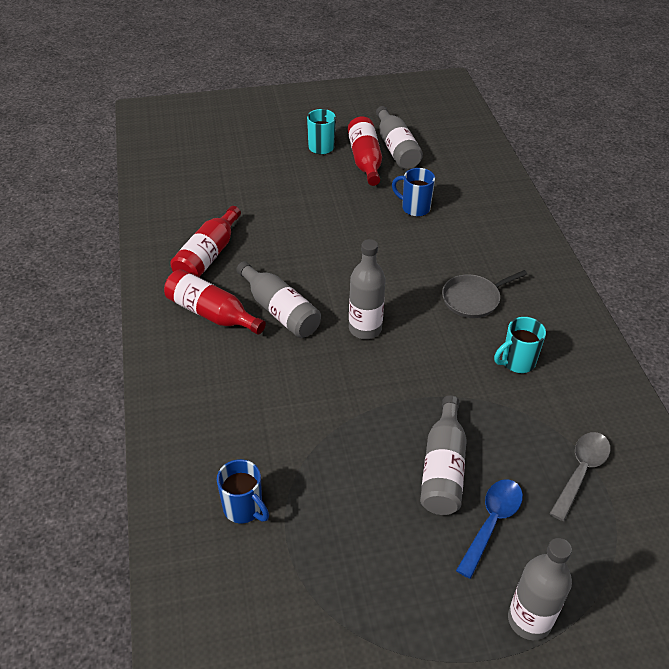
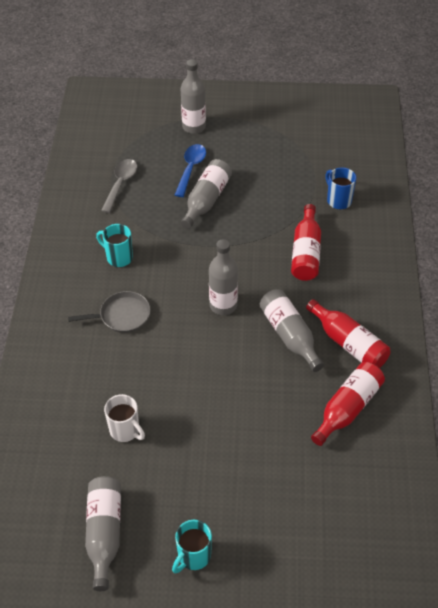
camera: 165 degrees left, 5 degrees up
(365, 160) = (149, 519): red bottle -> red bottle (306, 252)
(414, 208) = (125, 431): blue mug -> white mug
(491, 522) = (191, 169): blue spoon -> blue spoon turned 150 degrees clockwise
(517, 362) = (118, 257): turquoise mug -> turquoise mug turned 135 degrees counterclockwise
(581, 471) = (120, 184): grey spoon -> grey spoon turned 150 degrees clockwise

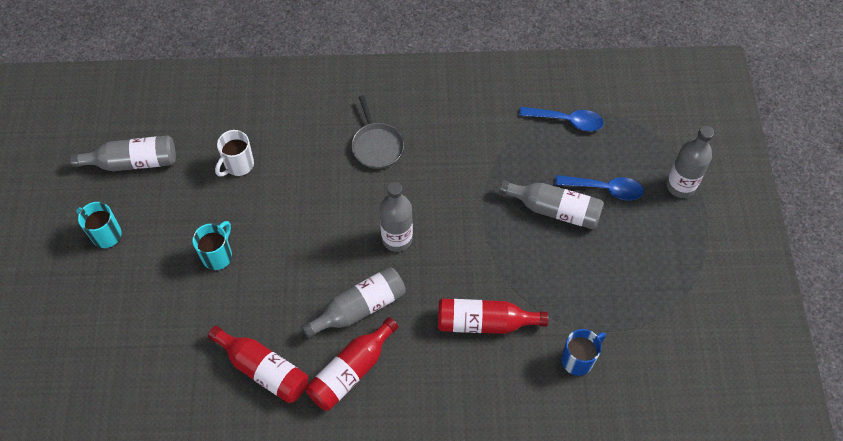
camera: 85 degrees right, 10 degrees up
(118, 257) = (456, 132): turquoise mug -> turquoise mug (218, 255)
(120, 184) = (567, 121): grey spoon -> blue spoon

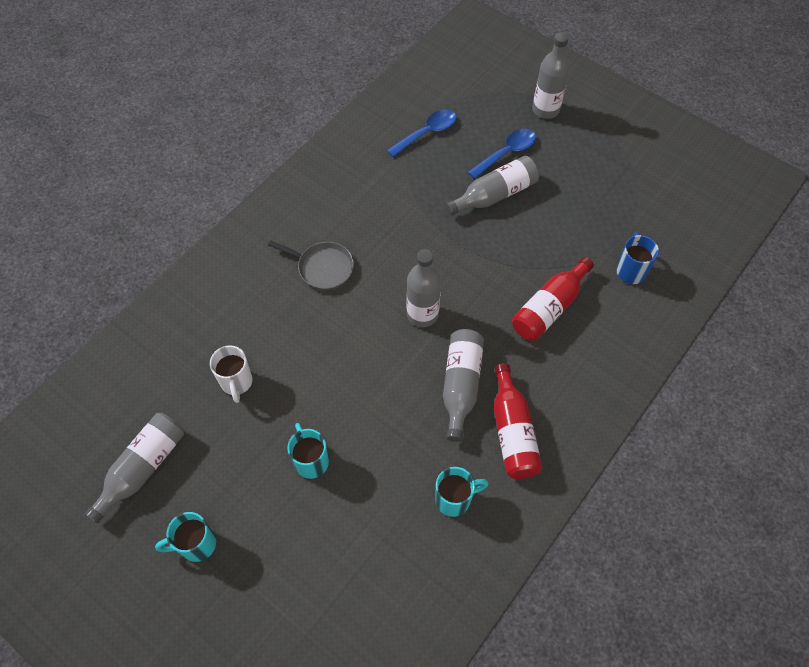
camera: 50 degrees left, 0 degrees up
(263, 369) = (454, 499): red bottle -> turquoise mug

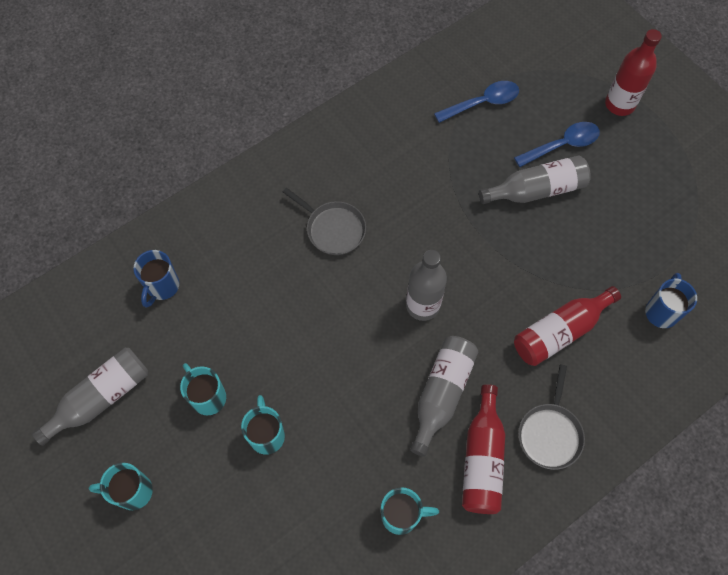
camera: 15 degrees right, 5 degrees up
(176, 354) = (162, 287): none -> blue mug
(236, 382) = (214, 332): white mug -> none
(246, 441) = (208, 397): none -> turquoise mug
(545, 110) = (619, 104): grey bottle -> red bottle
(565, 395) = (550, 434): none -> grey pan

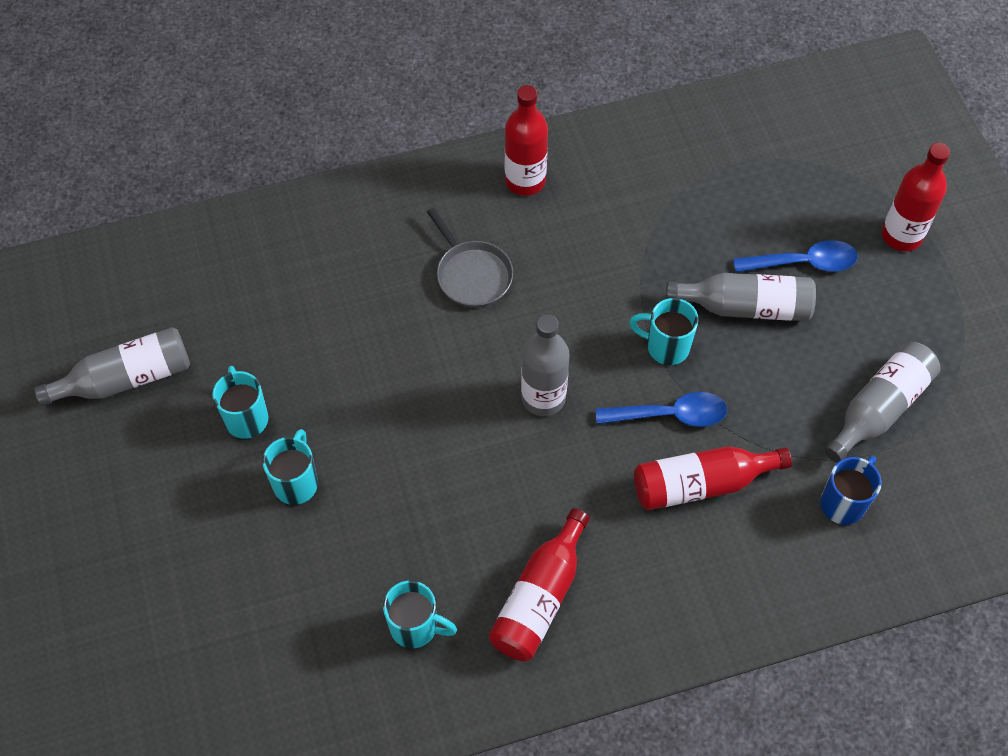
camera: 20 degrees right, 5 degrees down
(132, 491) = (120, 492): turquoise mug -> turquoise mug (666, 347)
(162, 287) = (244, 278): blue mug -> none
(343, 145) = (525, 180): none -> red bottle
(441, 394) = (522, 507): grey bottle -> grey bottle (879, 408)
(482, 103) = (722, 181): blue spoon -> blue spoon (670, 415)
(550, 434) = (636, 598): grey pan -> none

